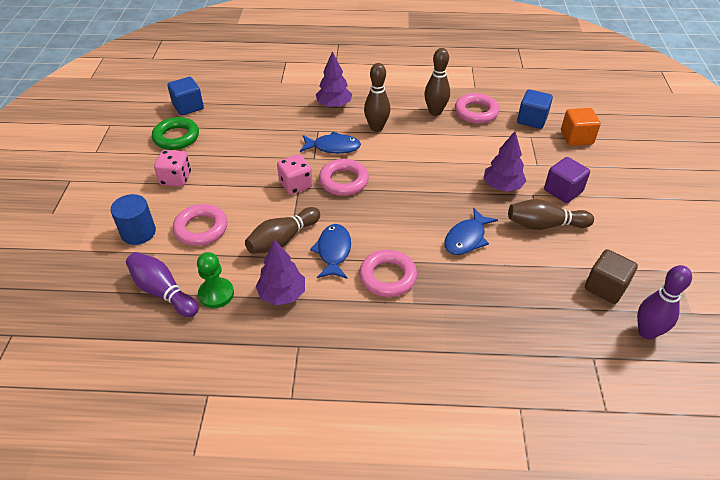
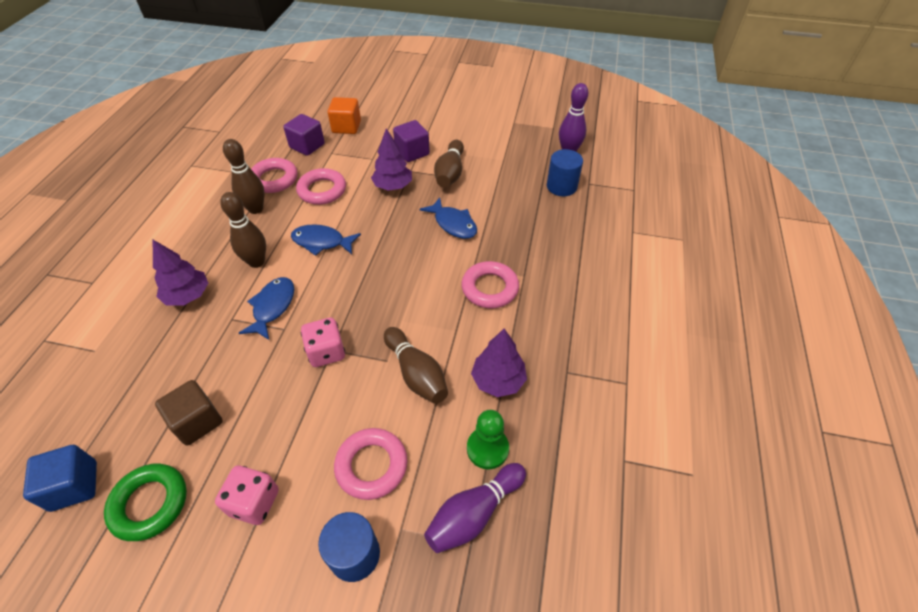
camera: 80 degrees left, 5 degrees up
(333, 251) = (446, 327): blue fish -> blue fish (322, 242)
(344, 181) = (338, 304): pink ring -> pink ring (322, 190)
(532, 120) = (307, 146): blue cube -> purple cube
(572, 328) = (561, 186): none -> blue cylinder
(605, 287) = (524, 159): brown cube -> brown cube (197, 421)

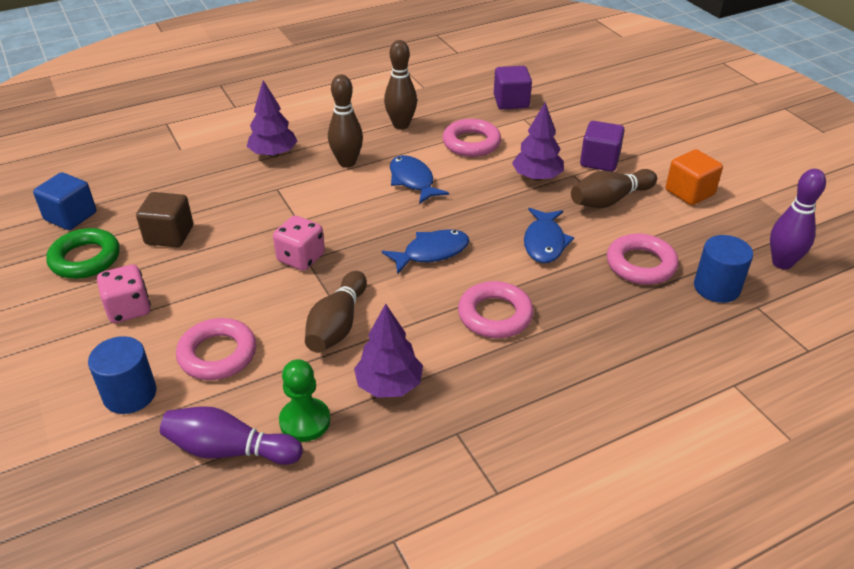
camera: 50 degrees right, 10 degrees down
(272, 307) = (312, 200): blue fish -> blue fish (431, 252)
(274, 179) = (446, 112): pink ring -> pink ring (640, 264)
(346, 127) = (569, 105): orange cube -> orange cube (689, 192)

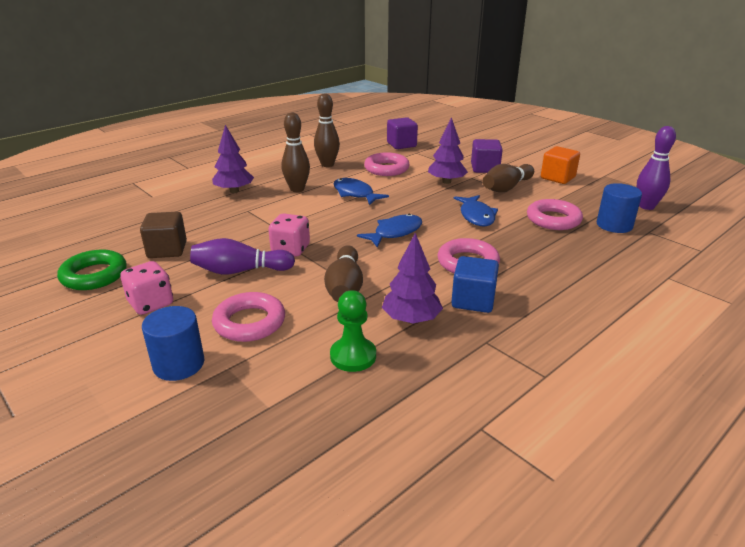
camera: 15 degrees left, 10 degrees down
(71, 216) = (68, 249): blue cube -> blue cube (473, 300)
(229, 450) = (295, 389): purple bowling pin -> purple bowling pin (240, 271)

